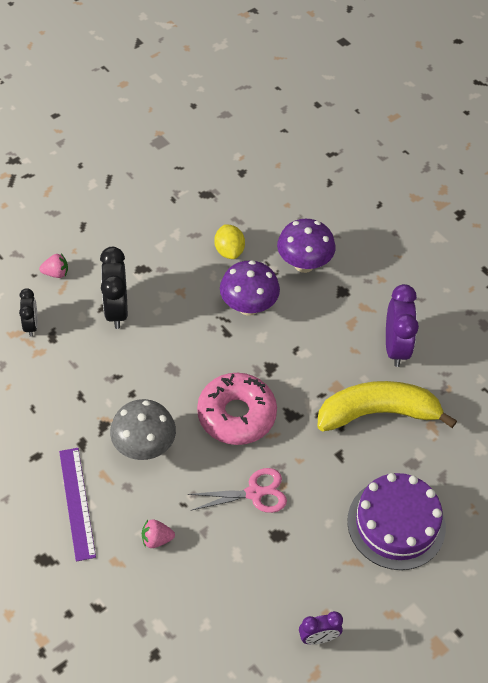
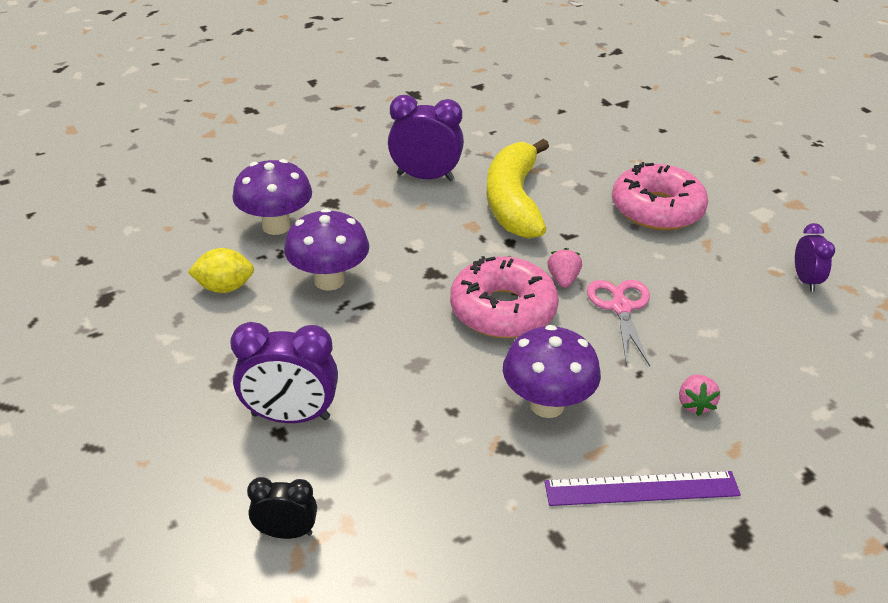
camera: 80 degrees left, 15 degrees down
(56, 273) = (182, 490): pink strawberry -> pink strawberry (563, 279)
(116, 310) = (290, 416): black clock -> purple clock
(144, 447) = (547, 405): grey mushroom -> purple mushroom
(396, 524) = (657, 209): purple cake -> pink donut

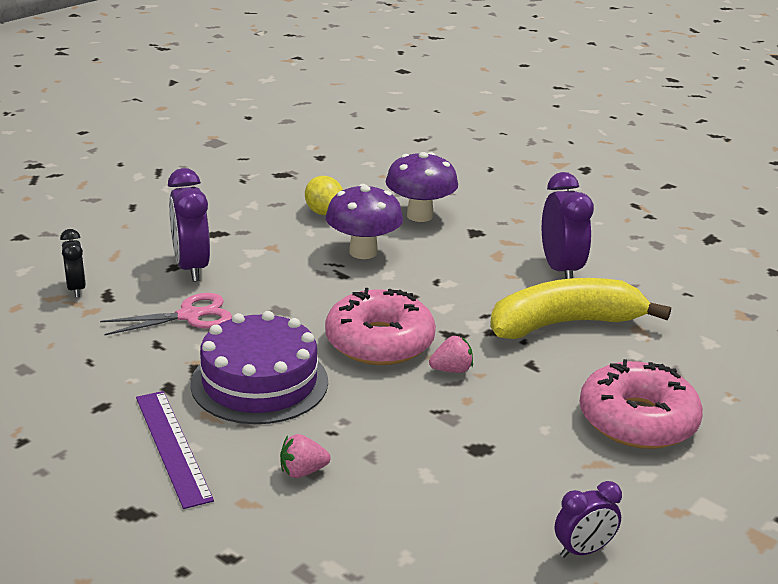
camera: 70 degrees right, 10 degrees down
(547, 405) = (259, 382): purple mushroom -> purple cake
(621, 307) = (430, 411): pink scissors -> pink scissors (189, 316)

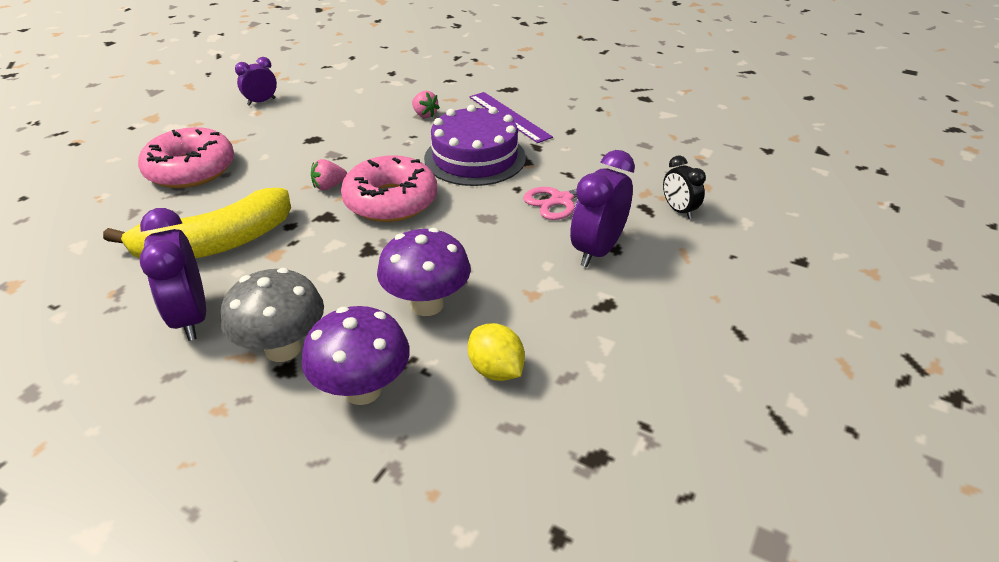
camera: 170 degrees right, 10 degrees up
(191, 268) = (597, 250): purple clock -> purple clock turned 120 degrees counterclockwise
(302, 471) = (425, 115): pink strawberry -> pink strawberry turned 75 degrees clockwise
(479, 242) = (283, 349): none -> grey mushroom

